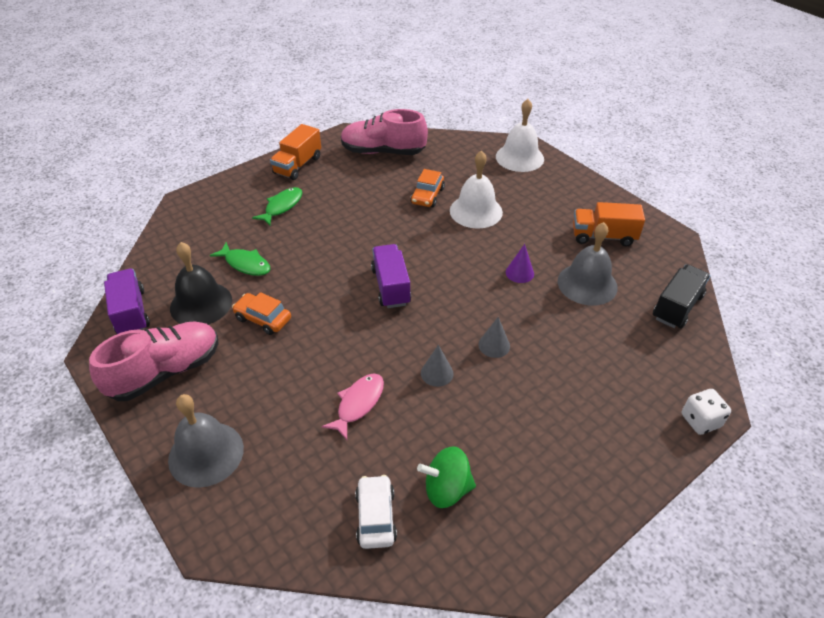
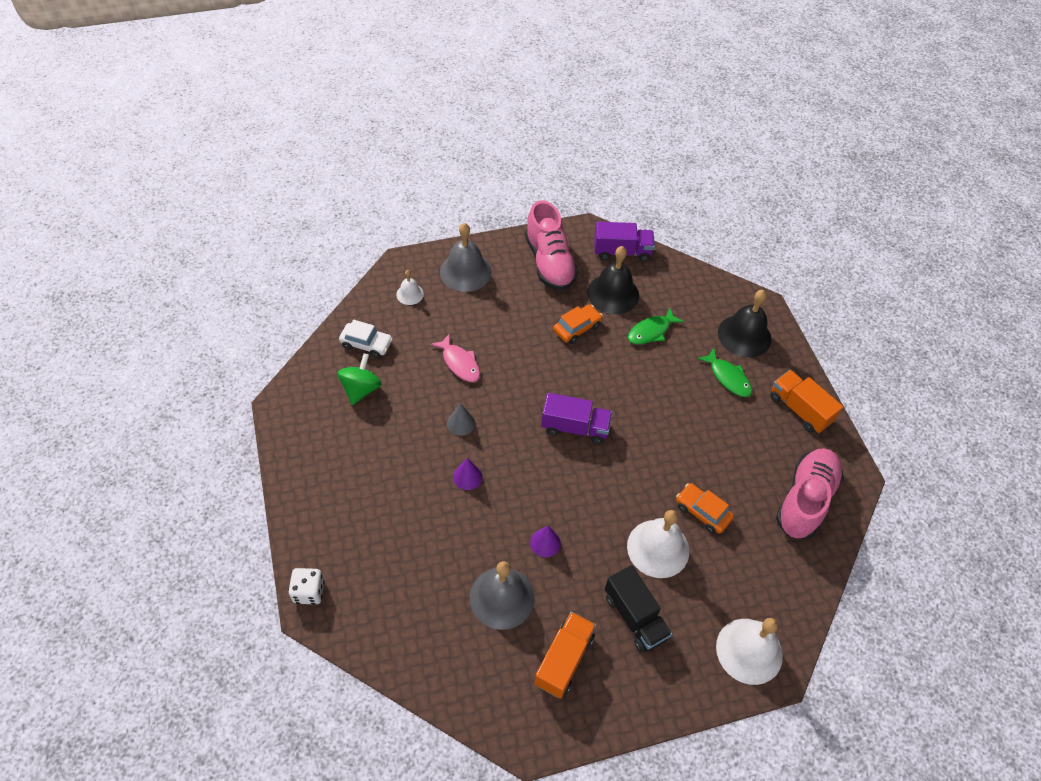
camera: 110 degrees right, 10 degrees up
(227, 206) = (744, 335): none -> black bell
(268, 503) = (410, 294): none -> white bell
(494, 345) = (467, 477): grey cone -> purple cone
(677, 307) = (431, 665): black truck -> black truck (635, 617)

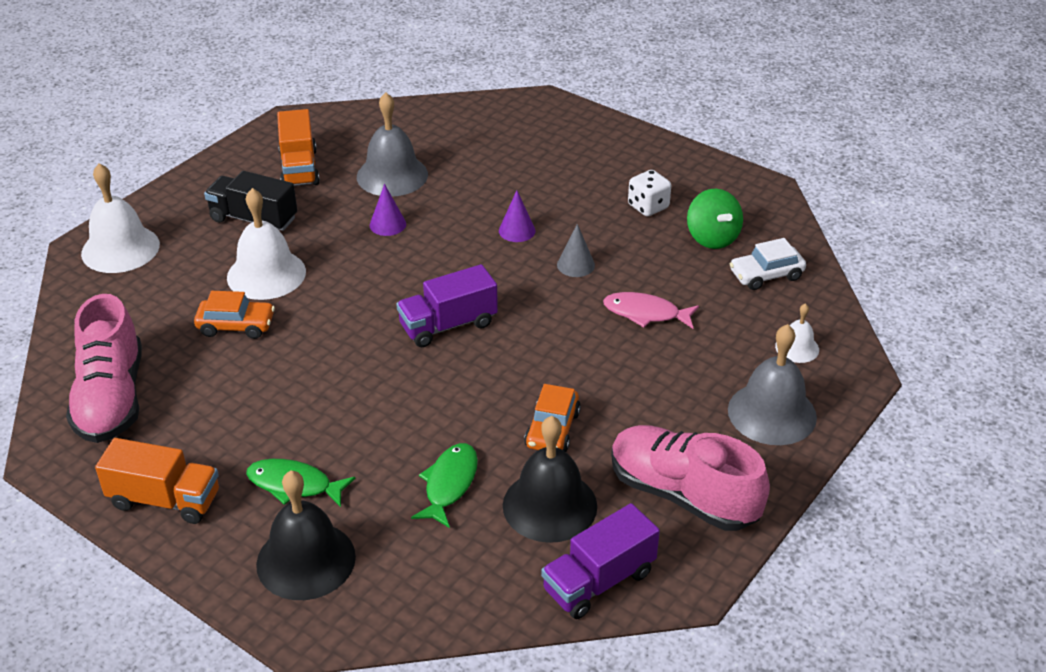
camera: 145 degrees right, 15 degrees down
(309, 591) = (559, 107): white dice -> white dice (648, 207)

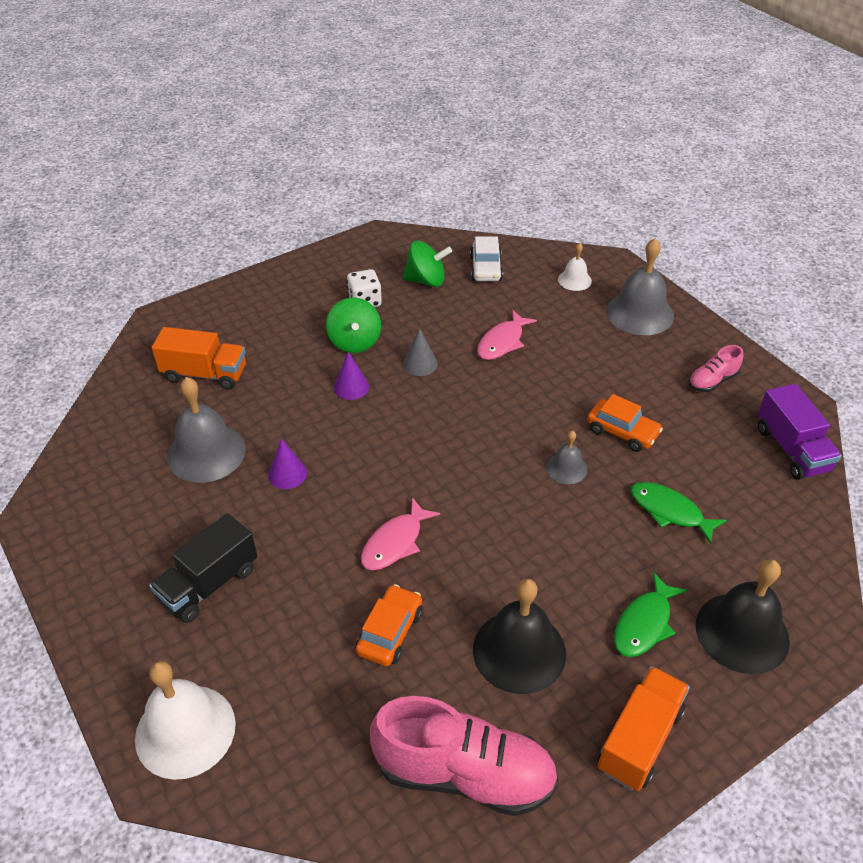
camera: 70 degrees left, 5 degrees up
(266, 274) = (315, 590): white bell -> none
(299, 168) = (139, 526): orange truck -> orange truck (205, 374)
(334, 305) = (395, 542): none -> pink fish
(448, 325) = (463, 465): purple truck -> none
(477, 396) = (566, 468): none -> grey bell
(549, 505) = (708, 456): black bell -> black bell (519, 651)
(582, 216) = (354, 342): none -> green spinning top
(683, 495) = (712, 381): pink shoe -> pink shoe, size x0.49

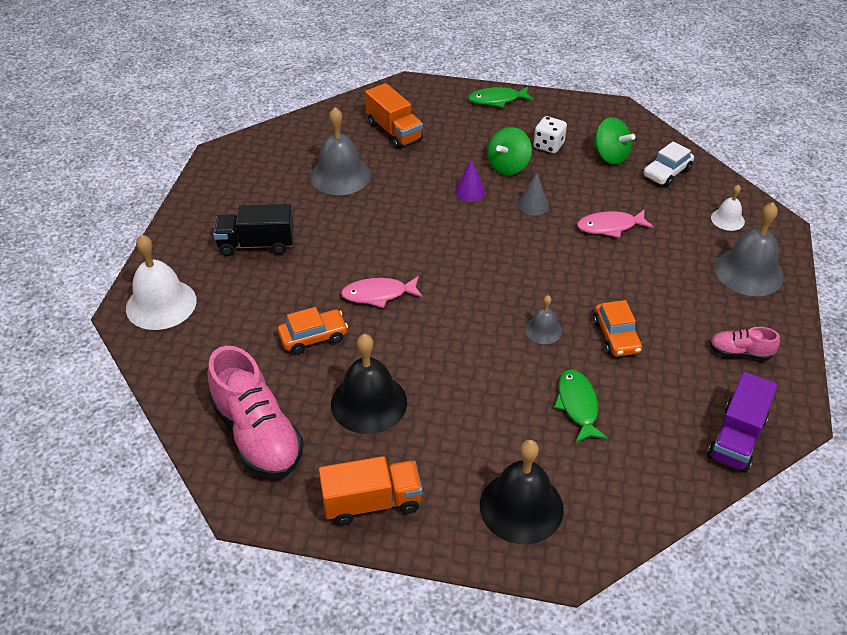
camera: 45 degrees right, 0 degrees up
(287, 474) = (368, 216): purple cone -> none
(644, 623) = (464, 450): green fish -> green fish (497, 100)

